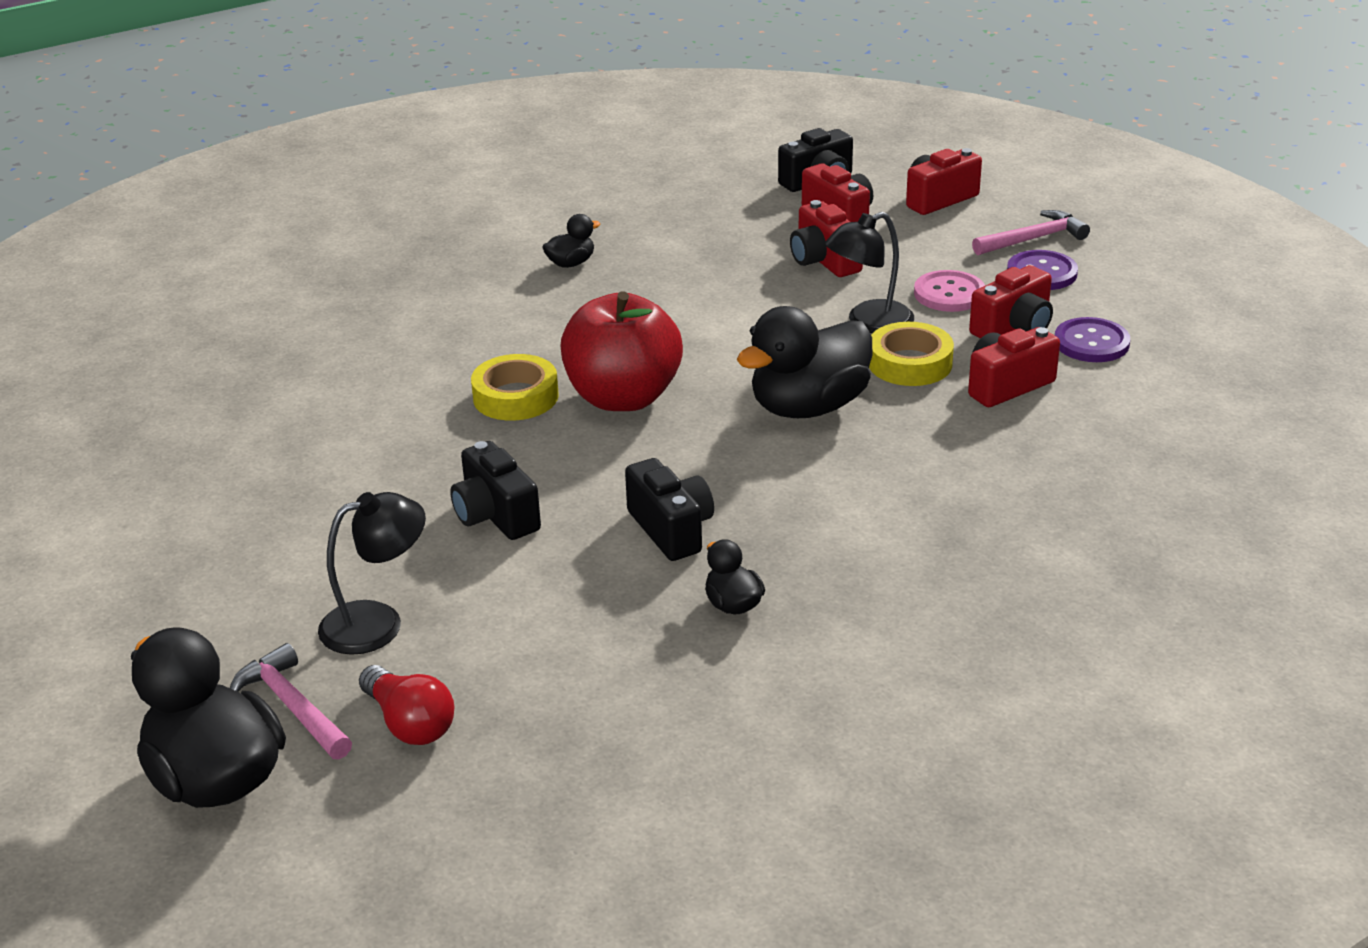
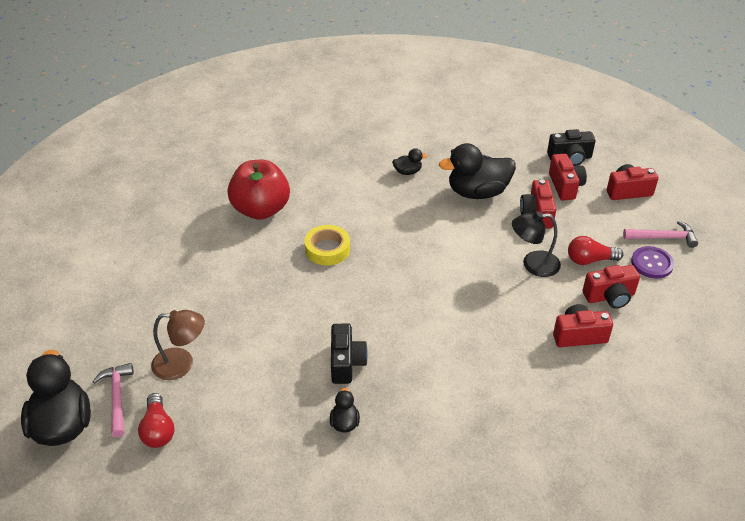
camera: 25 degrees right, 10 degrees up
(378, 622) = (181, 364): black lamp -> brown lamp
(495, 515) = (272, 320): black camera -> none
(623, 397) = (377, 269): red apple -> red apple (261, 209)
(808, 407) = (464, 310): black duck -> black duck (477, 192)
(910, 363) = (536, 300): yellow tape -> none
(949, 294) = (590, 260): pink button -> red light bulb
(1091, 343) = (647, 323): purple button -> none

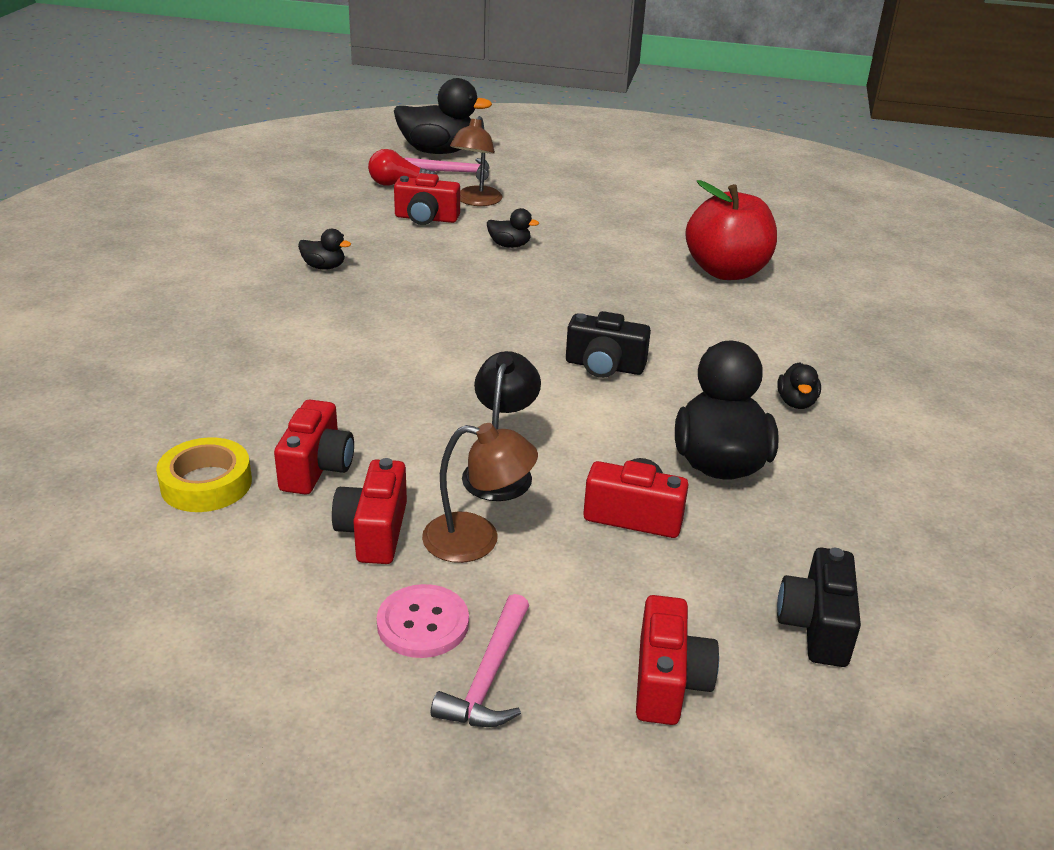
camera: 105 degrees right, 10 degrees down
(262, 322) = (509, 245): none -> black duck
(327, 249) = (622, 303): yellow tape -> yellow tape (206, 484)
(346, 363) = (409, 282): black camera -> black camera (604, 366)
(565, 186) = (712, 583): red camera -> red camera (426, 218)
(590, 260) = (477, 540): red light bulb -> brown lamp
(652, 263) = (423, 623): purple button -> pink button

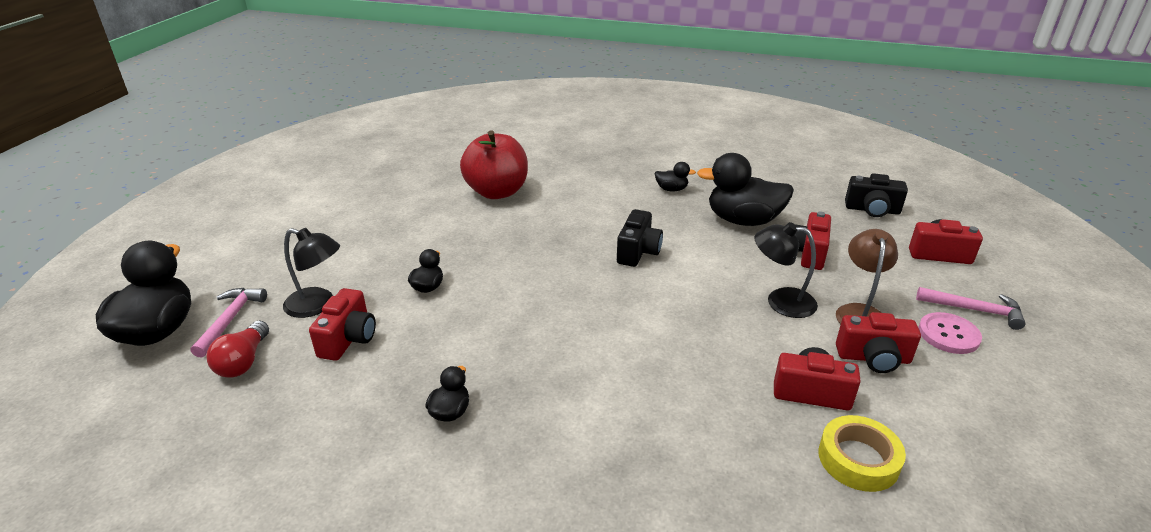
camera: 85 degrees left, 0 degrees up
(476, 201) = (318, 305): brown lamp -> black lamp

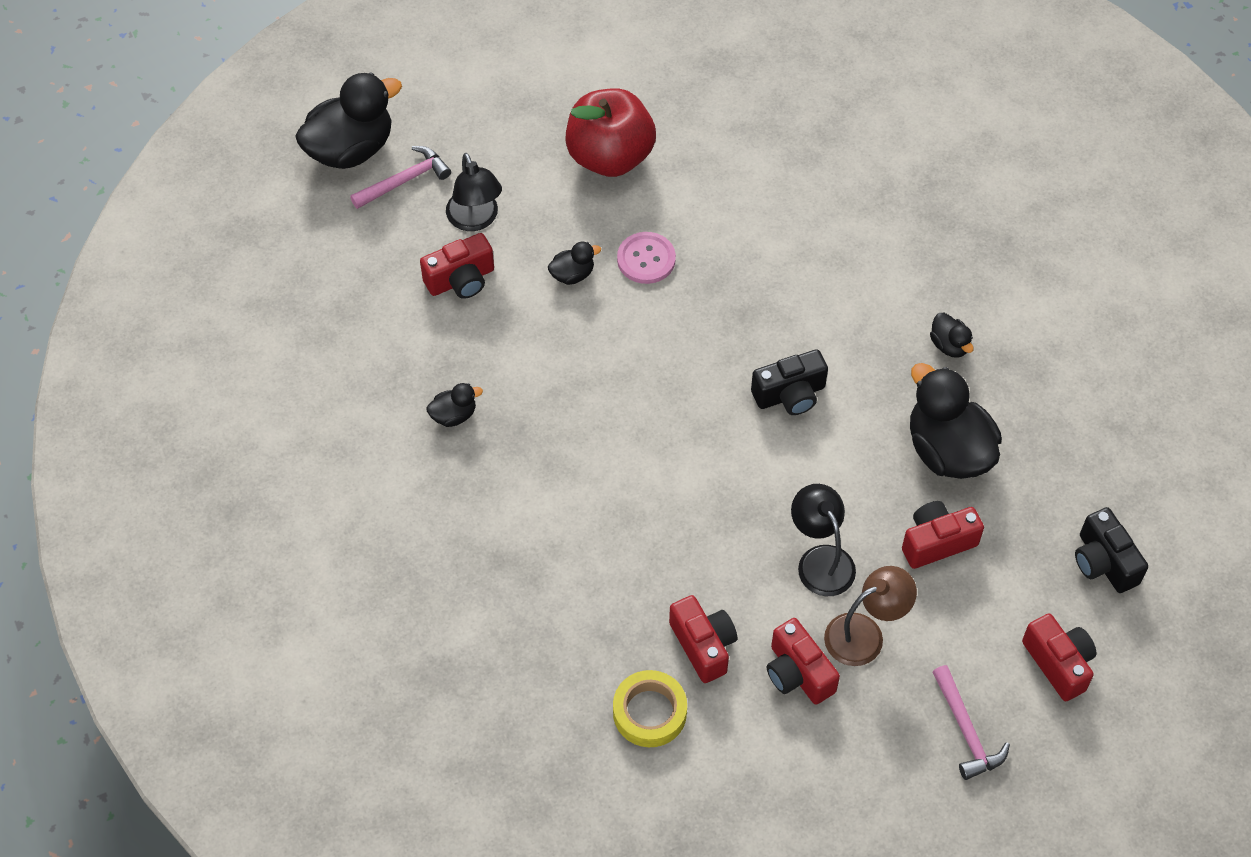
camera: 50 degrees right, 25 degrees up
(243, 361) = (376, 238): red light bulb -> none
(497, 192) = (776, 195): red apple -> red apple (610, 156)
(948, 334) = (897, 721): pink button -> pink button (646, 259)

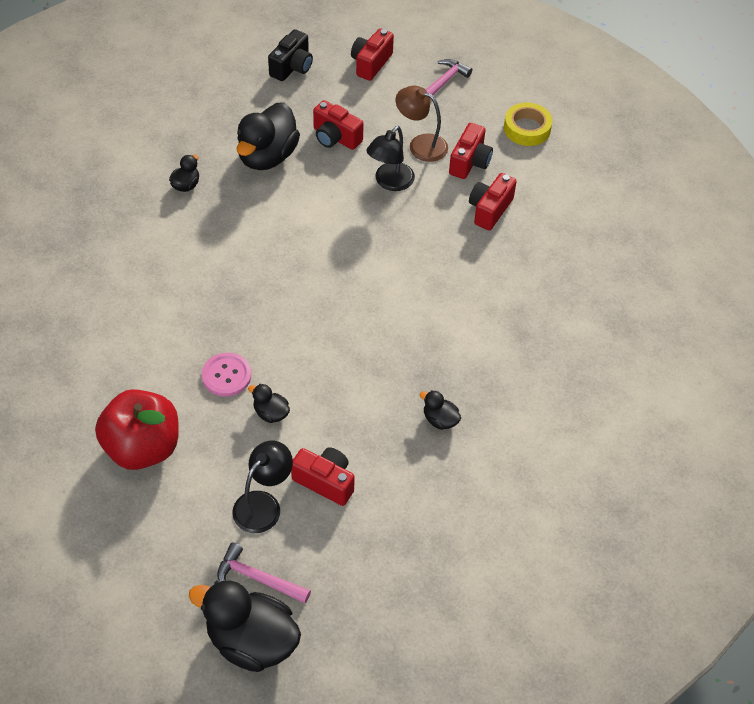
camera: 125 degrees left, 5 degrees down
(649, 712) = (551, 214): yellow tape -> yellow tape (527, 129)
(790, 395) = (283, 246): black camera -> none

